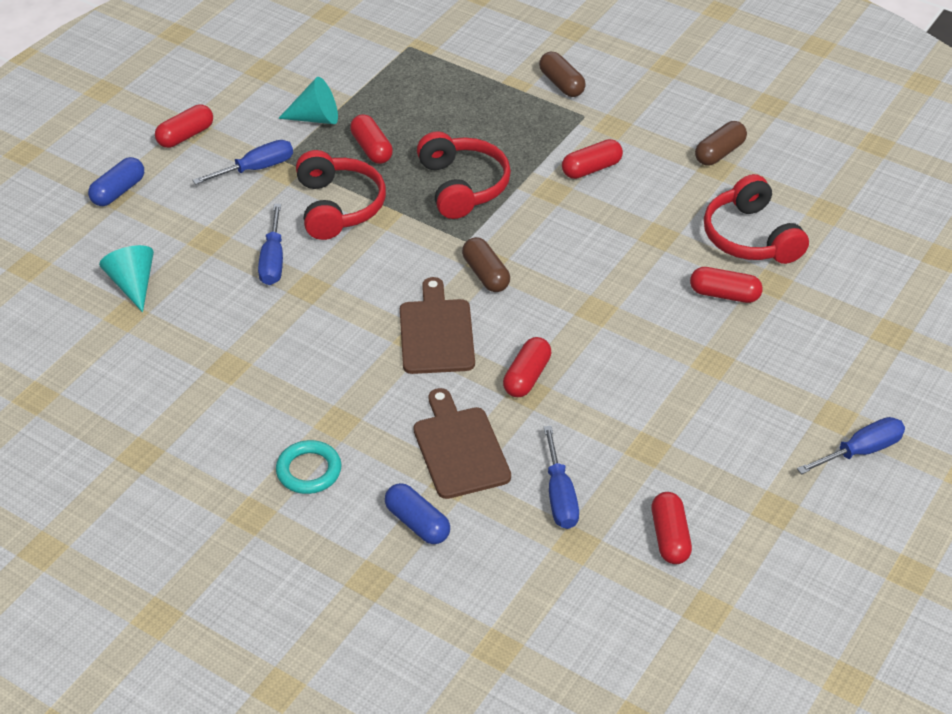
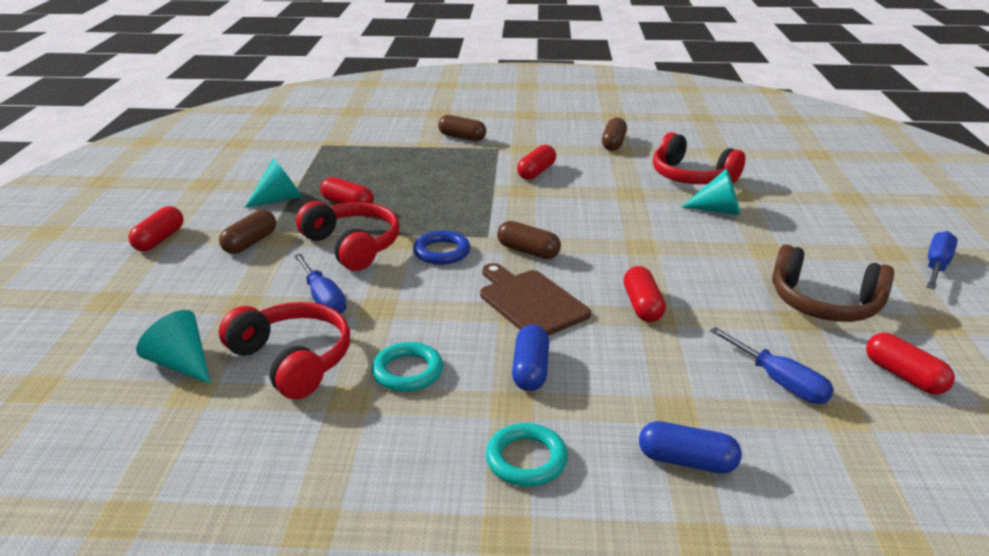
camera: 30 degrees left, 15 degrees down
(118, 191) = (112, 296): blue capsule -> blue capsule (530, 370)
(256, 169) = (250, 243): blue screwdriver -> brown capsule
(285, 361) = (407, 371): none -> turquoise ring
(409, 244) = (442, 252): none -> blue ring
(459, 448) = (650, 380): brown cutting board -> none
(462, 186) = (448, 206): red headphones -> red headphones (292, 360)
(693, 443) = (824, 303): none -> brown headphones
(724, 294) = (718, 210): red capsule -> turquoise cone

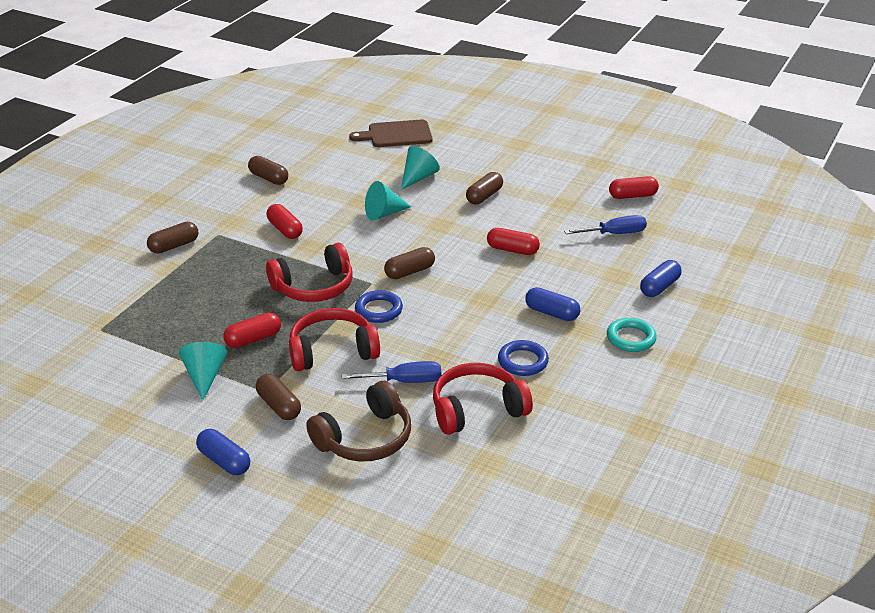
camera: 65 degrees left, 5 degrees up
(159, 240) = (224, 461): red capsule -> blue capsule
(181, 364) = (446, 464): turquoise cone -> turquoise cone (384, 213)
(407, 371) = (523, 361): turquoise ring -> blue ring
(530, 302) = (476, 290): brown cutting board -> brown cutting board (396, 134)
(691, 176) = (360, 167): red headphones -> red headphones (314, 287)
(735, 258) = (484, 196): none -> brown capsule
(824, 303) = (554, 188): brown headphones -> brown headphones (365, 438)
(936, 266) = (544, 137): blue screwdriver -> none

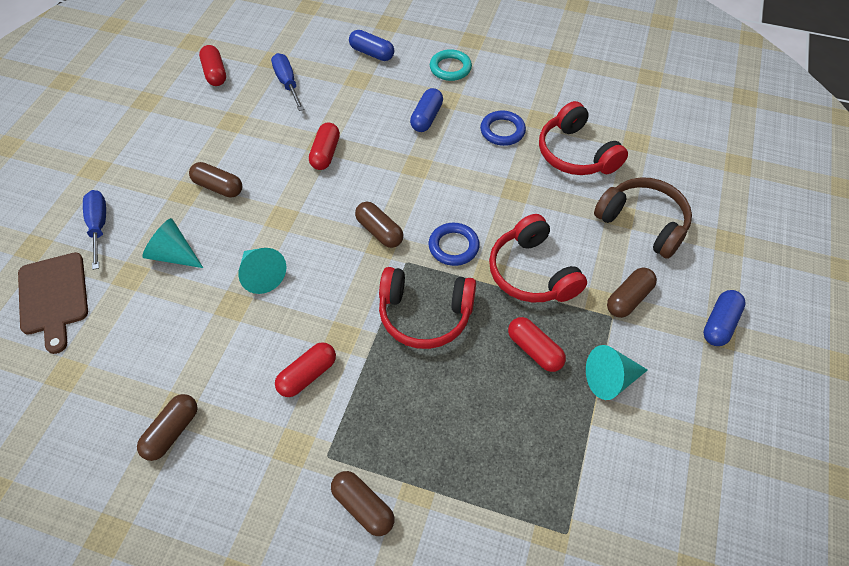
camera: 100 degrees left, 20 degrees up
(314, 287) = (425, 314): red headphones -> red headphones turned 135 degrees clockwise
(404, 381) = (557, 208): blue screwdriver -> blue screwdriver (99, 226)

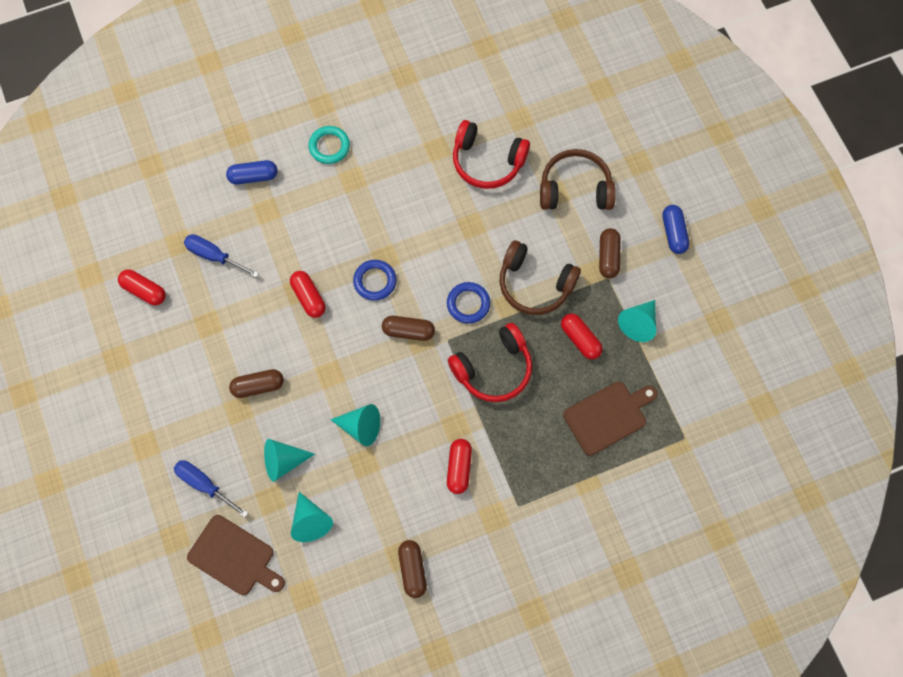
camera: 40 degrees left, 15 degrees up
(139, 317) = (310, 521): none -> turquoise cone
(363, 507) = (565, 516): brown capsule -> none
(426, 117) = (353, 208): blue capsule -> none
(499, 443) = (608, 416): none -> brown cutting board
(502, 131) = (419, 179): blue ring -> blue ring (375, 281)
(532, 272) = (535, 284): red headphones -> brown headphones
(534, 350) = (580, 339): red capsule -> red capsule turned 45 degrees clockwise

